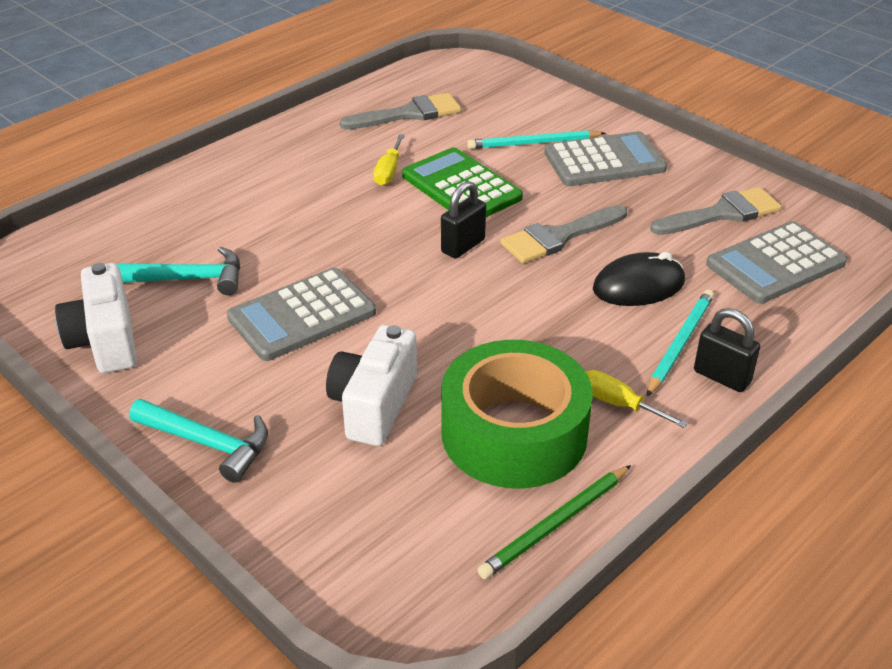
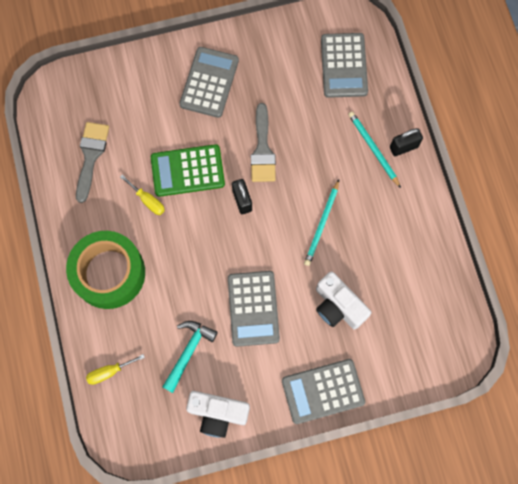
camera: 60 degrees left, 35 degrees up
(208, 443) = (323, 391): turquoise hammer -> grey calculator
(514, 433) = (389, 256): green tape -> green tape (109, 273)
(533, 143) = (168, 107): turquoise pencil -> turquoise pencil (322, 224)
(555, 524) = (447, 270): green pencil -> none
(618, 404) = (395, 201): yellow screwdriver -> yellow screwdriver (109, 372)
(638, 286) = (323, 138): black mouse -> none
(722, 213) = (291, 59): grey brush -> none

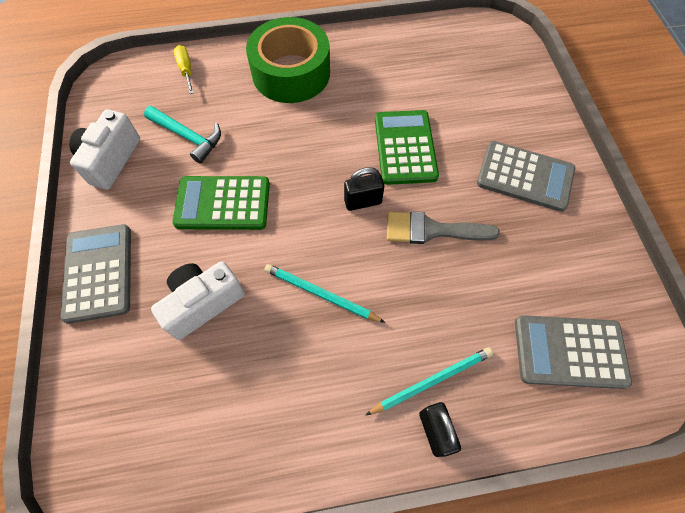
camera: 95 degrees right, 10 degrees down
(91, 156) = (425, 62): grey brush -> none
(148, 200) = (370, 108): yellow screwdriver -> none
(253, 308) = (223, 203): grey calculator -> green calculator

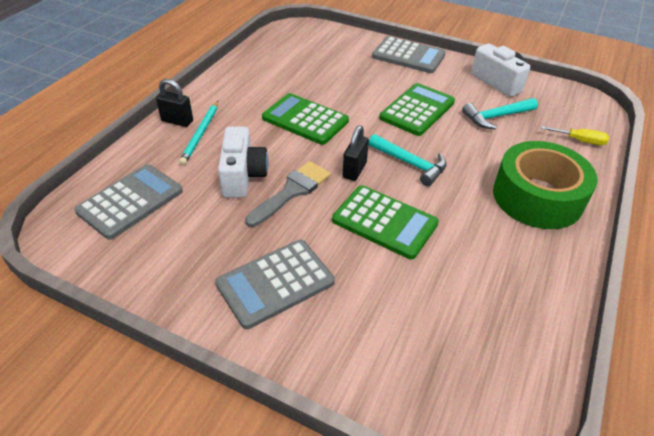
camera: 125 degrees right, 20 degrees down
(203, 303) = (350, 79): white camera -> white camera (243, 176)
(318, 166) = (410, 164): none -> turquoise hammer
(321, 294) = (305, 120): turquoise pencil -> green calculator

